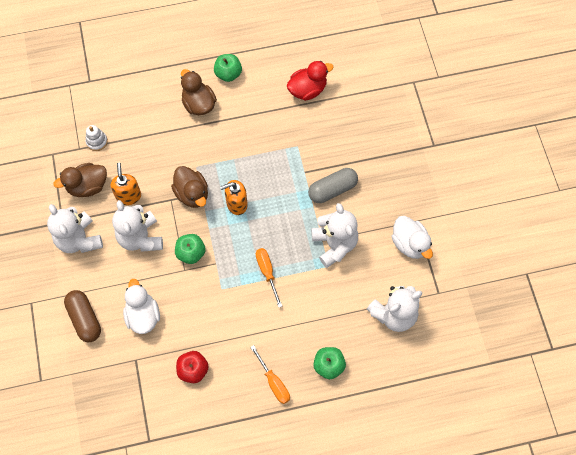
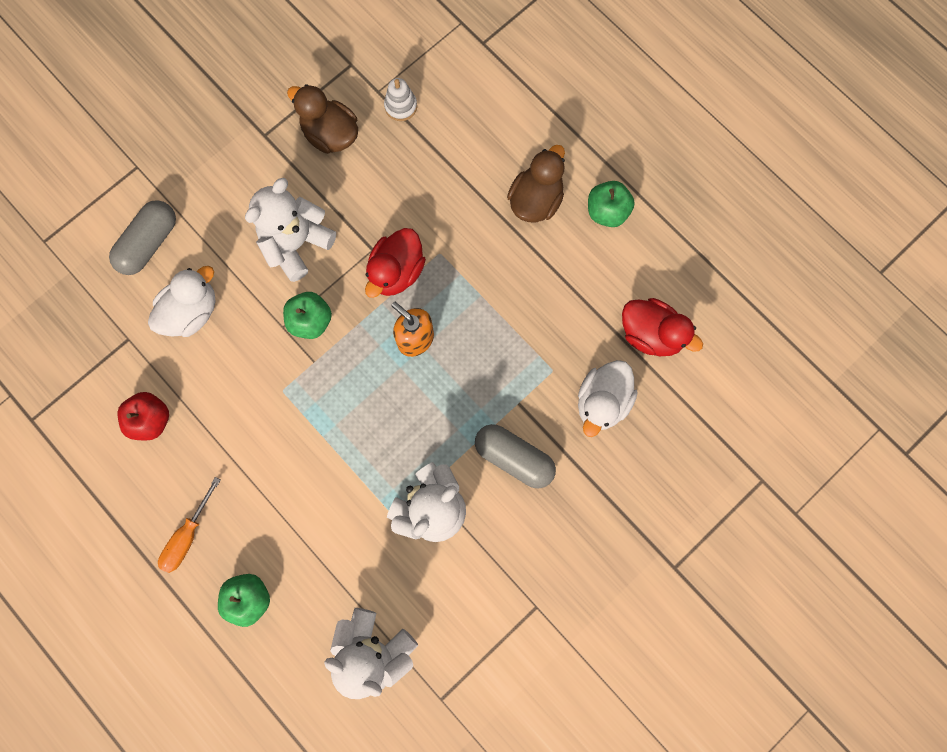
camera: 60 degrees right, 10 degrees up
(79, 239) = (251, 170): white teddy bear -> none
(85, 319) = (149, 243): brown capsule -> grey capsule
(128, 196) = (346, 193): orange soap dispenser -> none
(192, 194) = (396, 272): brown duck -> red duck
(267, 272) = (338, 437): orange screwdriver -> none
(410, 244) = (494, 616): white duck -> white duck (602, 402)

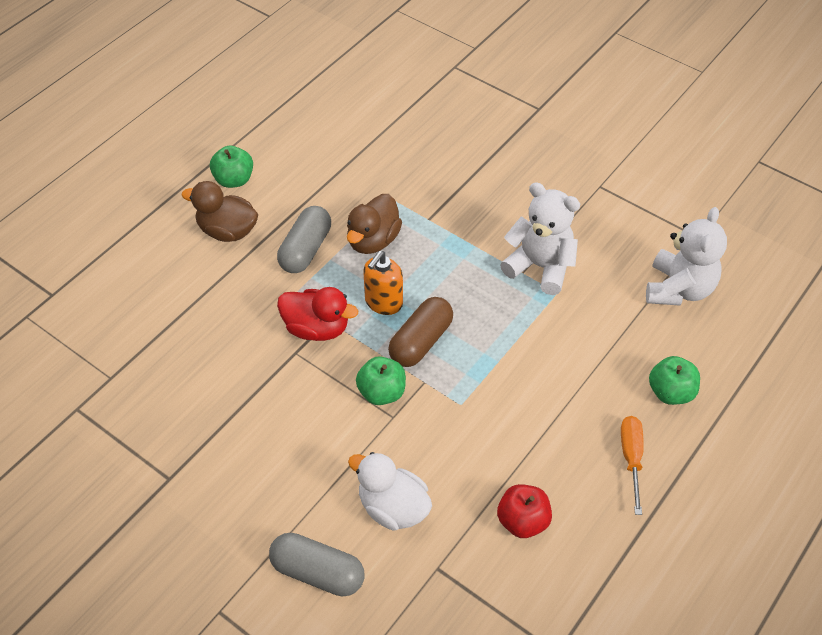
camera: 100 degrees left, 25 degrees down
(188, 536) = (631, 458): orange screwdriver -> orange screwdriver turned 105 degrees counterclockwise
(296, 244) = (298, 421): white teddy bear -> none
(330, 134) = (165, 413): brown duck -> brown duck (373, 240)
(361, 367) = (421, 341): none -> brown capsule
(401, 106) = (128, 354): white stacking toy -> none
(514, 458) = (479, 216): grey capsule -> grey capsule (306, 250)
(602, 402) = (413, 164): white duck -> none
(651, 334) = (346, 140): red duck -> none

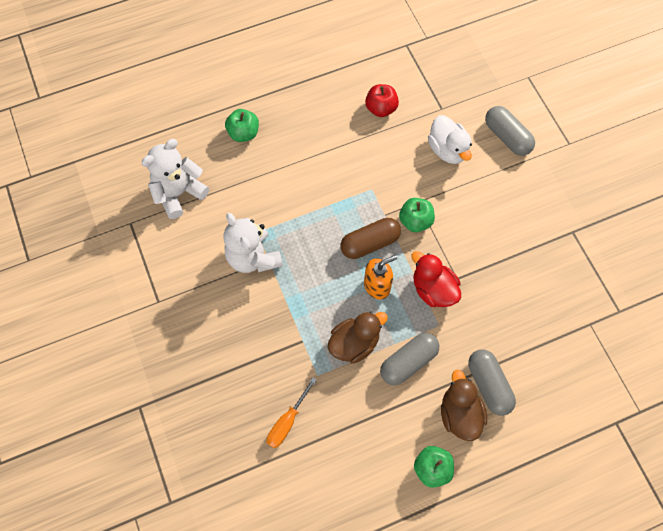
camera: 150 degrees left, 15 degrees up
(208, 267) = (488, 385): none -> grey capsule
(227, 231) = (459, 414): brown duck -> brown duck turned 150 degrees counterclockwise
(631, 458) = (297, 110): orange screwdriver -> orange screwdriver (287, 422)

